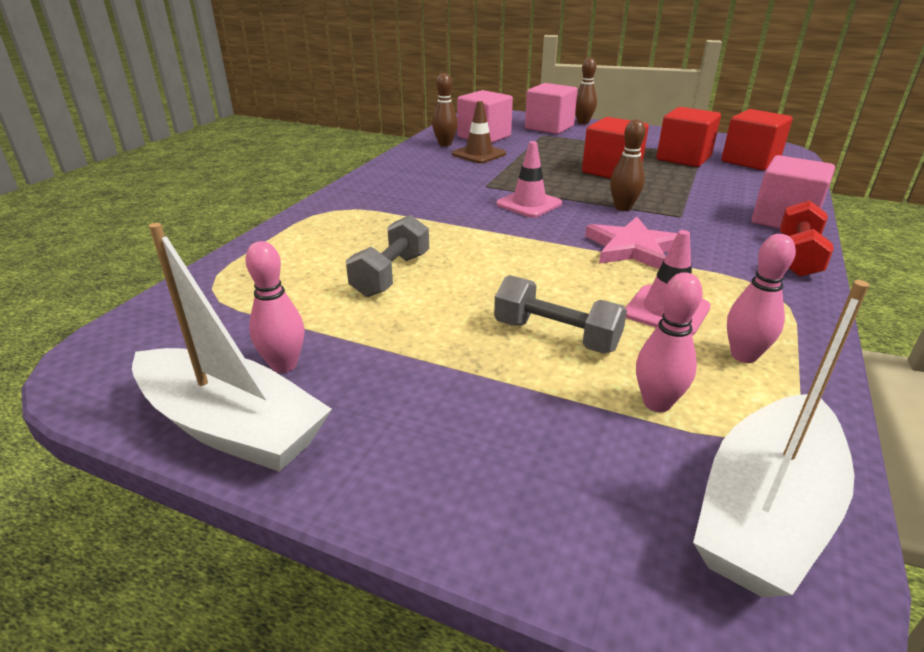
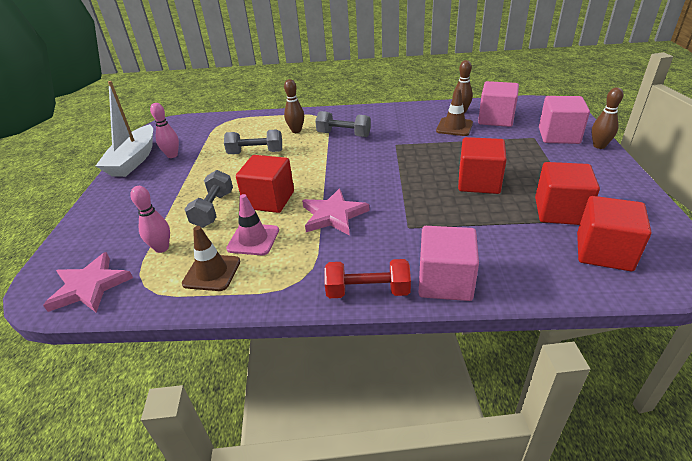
camera: 70 degrees right, 5 degrees up
(417, 206) = (343, 134): none -> grey dumbbell
(529, 204) = (377, 165): pink traffic cone -> none
(562, 284) = (269, 200): none -> red cube
(623, 208) = (402, 200): brown bowling pin -> brown bowling pin (296, 130)
(743, 355) = (212, 272): pink bowling pin -> brown traffic cone
(765, 511) = (89, 286): white boat -> pink star

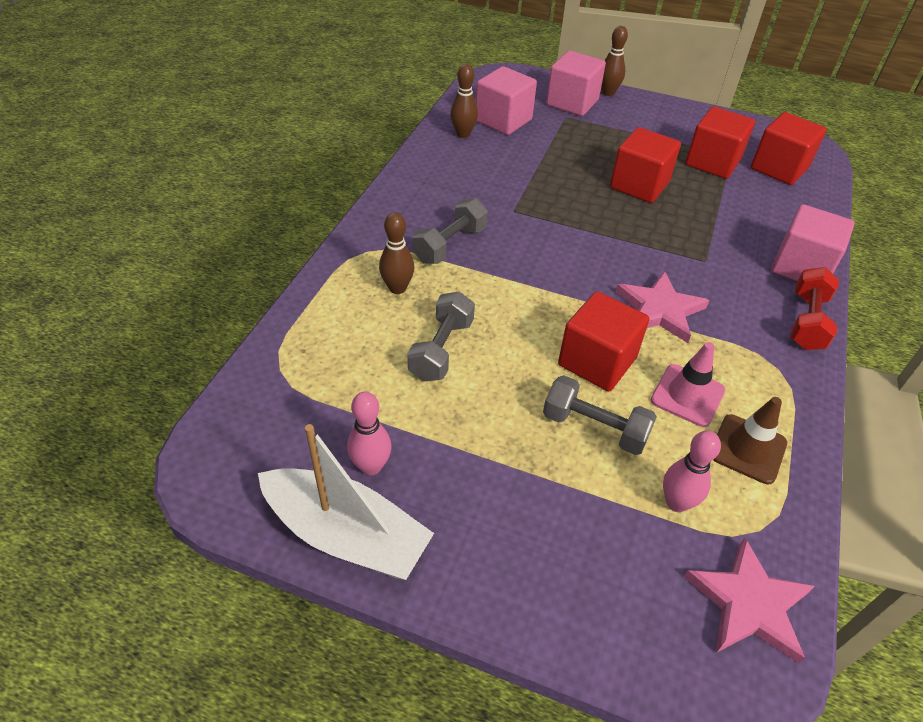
camera: 75 degrees left, 10 degrees up
(454, 127) = (501, 153): brown traffic cone -> none

